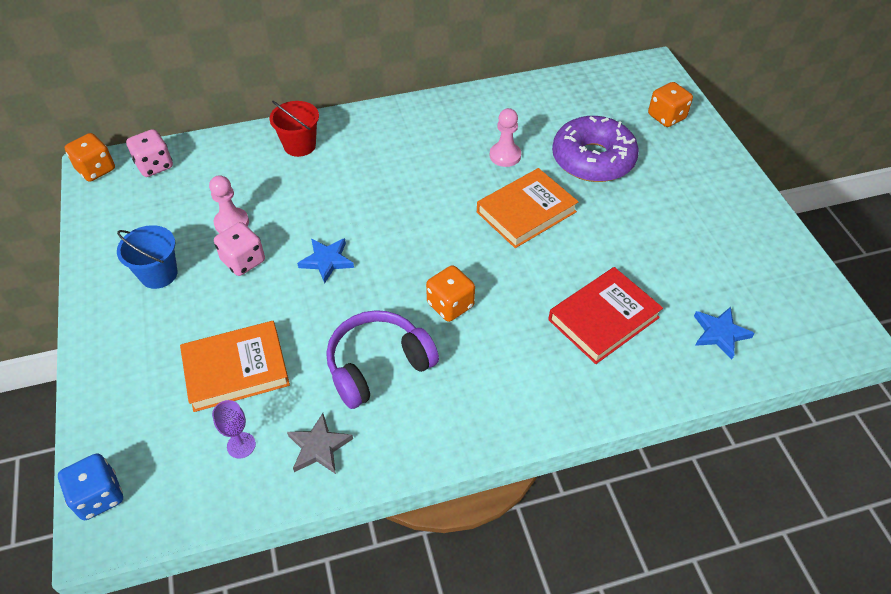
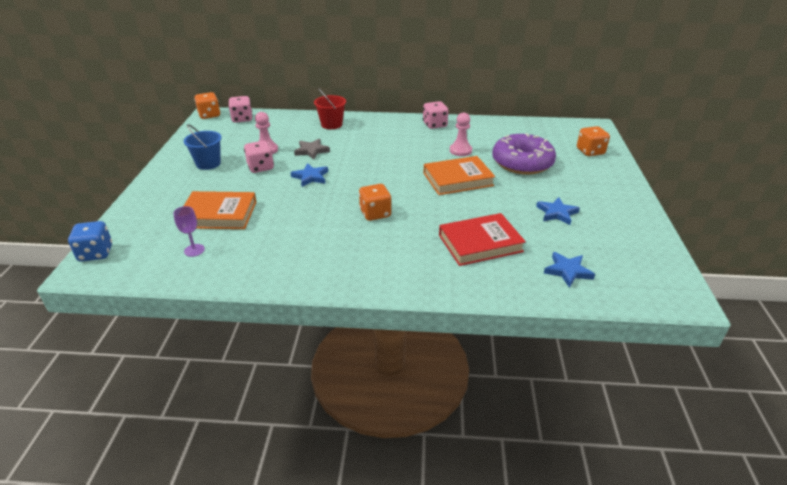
camera: 20 degrees right, 15 degrees down
(319, 447) = (240, 263): grey star -> grey star (311, 151)
(378, 365) = (307, 232): purple headphones -> none
(447, 111) = (434, 125): none -> pink dice
(670, 240) = (557, 213): none -> blue star

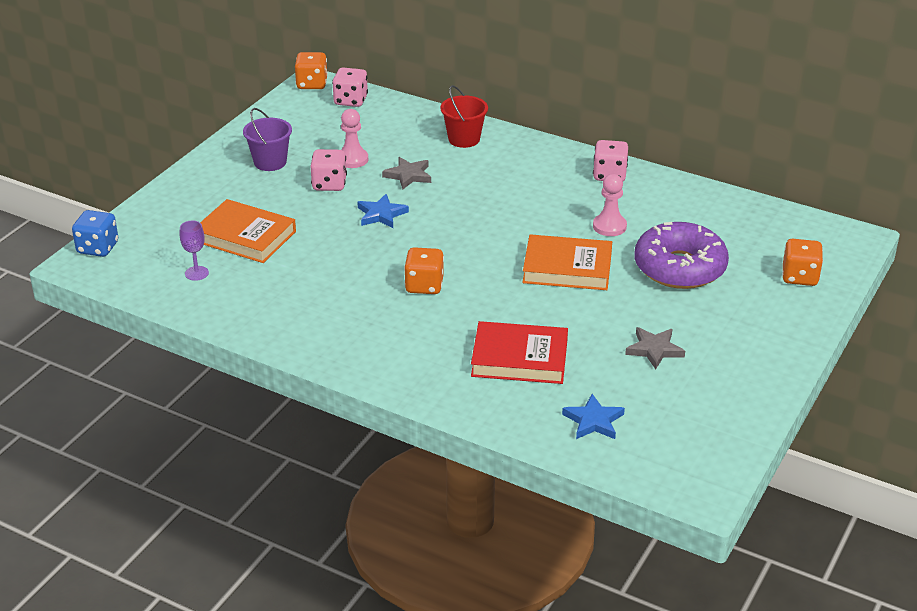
camera: 25 degrees right, 0 degrees up
(208, 163) = (270, 162): blue bucket -> purple bucket
(557, 213) = (654, 350): blue star -> grey star

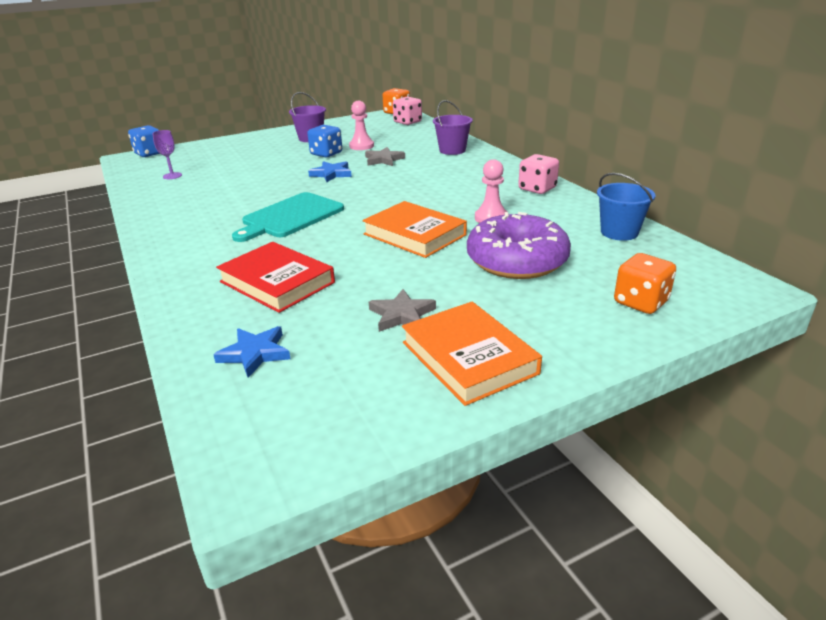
camera: 35 degrees right, 5 degrees down
(245, 236) = (232, 166): orange book -> orange book (468, 358)
(329, 184) = (326, 154): pink dice -> blue dice
(424, 285) = (290, 217): orange dice -> turquoise cutting board
(464, 139) = (452, 150): red bucket -> purple bucket
(726, 210) = (619, 232): none -> blue bucket

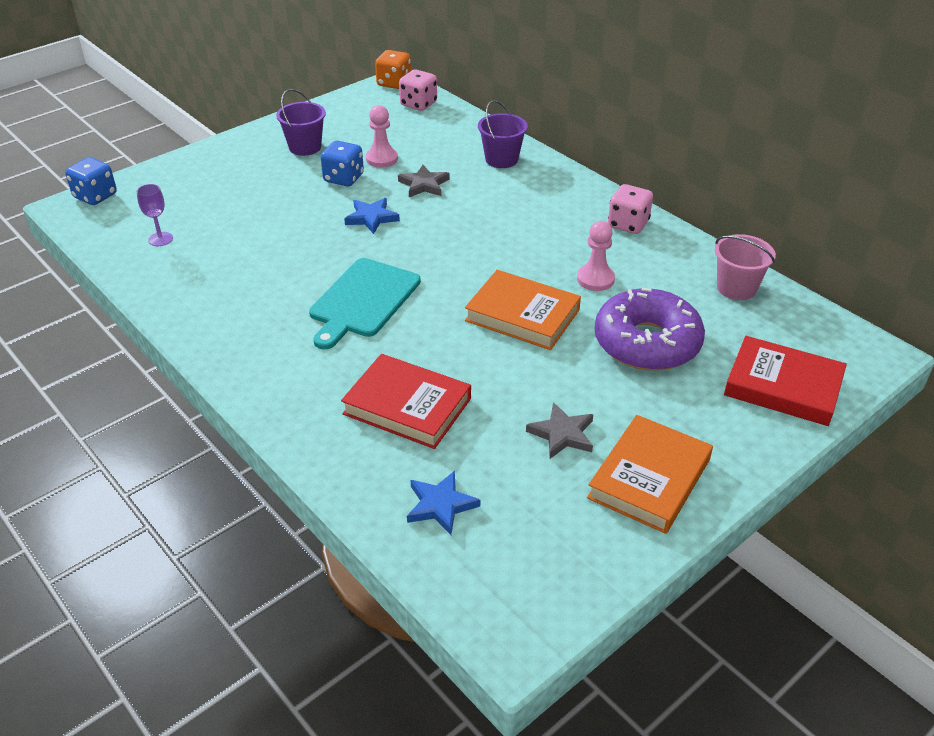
camera: 15 degrees left, 10 degrees up
(468, 358) = (649, 478): orange book -> orange book turned 75 degrees clockwise
(619, 232) = (736, 288): blue bucket -> pink bucket
(640, 302) = (783, 386): orange dice -> red book

